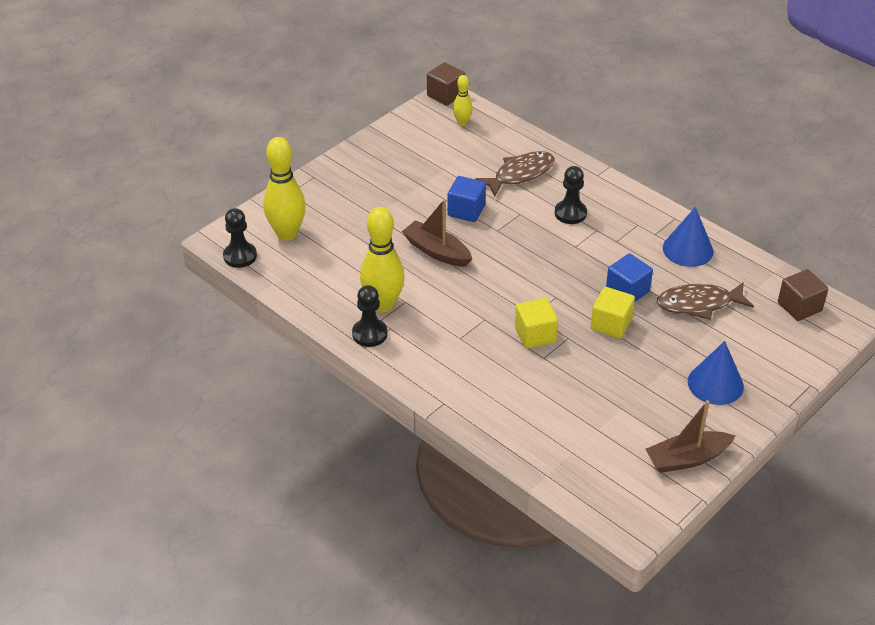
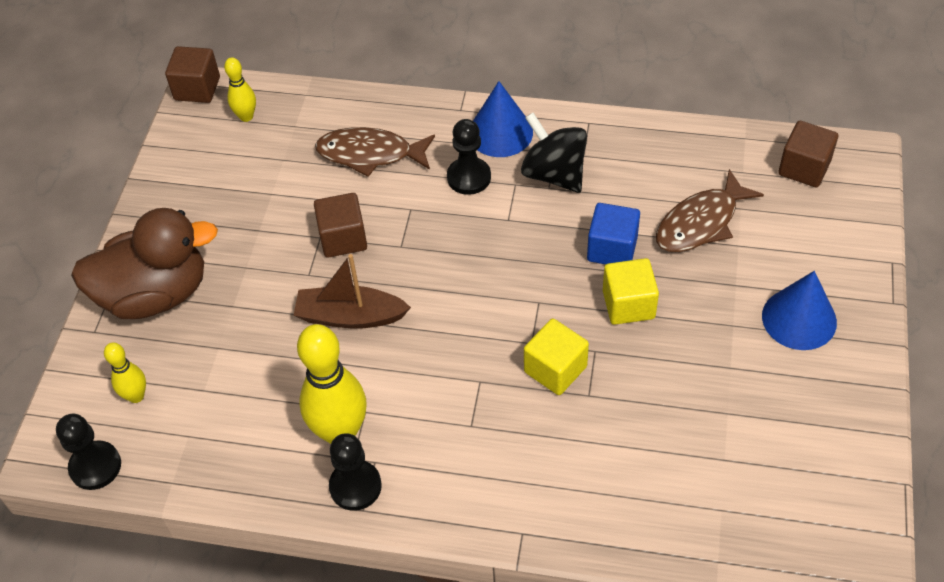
camera: 30 degrees left, 10 degrees up
(287, 234) = (136, 396): yellow bowling pin -> yellow bowling pin, size x0.52
(336, 189) = (155, 294): none -> brown duck
(466, 210) = (343, 238): blue cube -> brown cube
(520, 174) = (370, 154): brown fish -> brown fish turned 105 degrees counterclockwise
(626, 235) = (554, 174): none -> black spinning top
(687, 459) = (848, 439): brown boat -> none
(688, 249) = (634, 157): blue cone -> blue cone (500, 132)

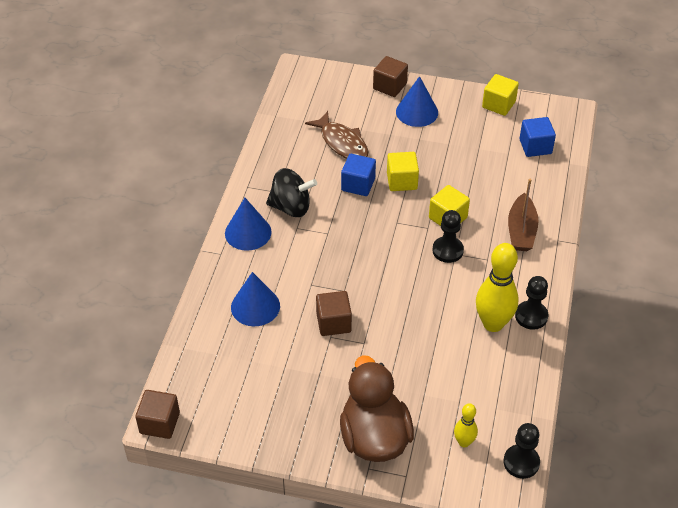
camera: 90 degrees left, 5 degrees down
(246, 116) = (200, 386): yellow bowling pin -> none
(350, 316) = (402, 319): brown boat -> brown boat (521, 231)
(370, 154) = (255, 306): brown fish -> blue cone
(469, 177) = (287, 251): black pawn -> black pawn (447, 250)
(554, 174) = (291, 207): black spinning top -> black spinning top turned 135 degrees counterclockwise
(750, 504) = (535, 146): none -> blue cube
(804, 168) = (305, 94): brown cube -> brown cube (389, 86)
(852, 445) = (498, 104): none -> yellow cube

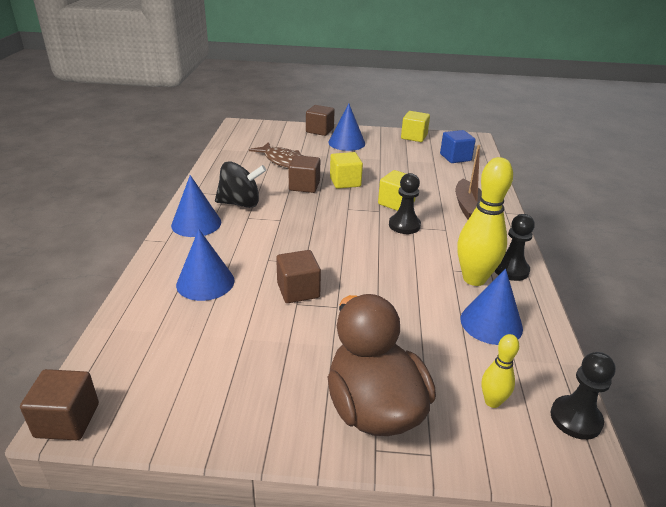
camera: 10 degrees left, 15 degrees down
(358, 184) = (304, 186): blue cube -> brown cube
(490, 372) = (491, 323): none -> blue cone

